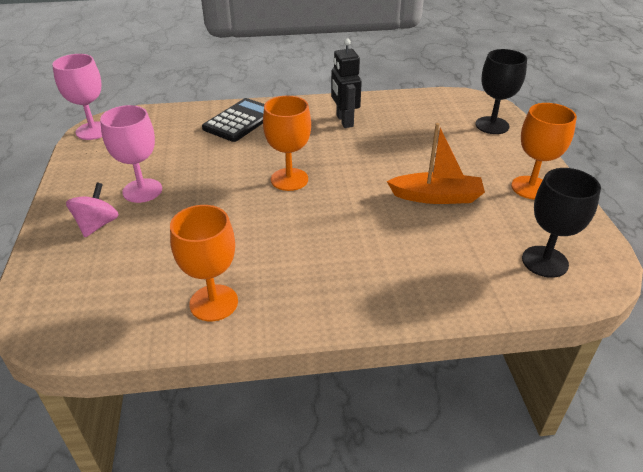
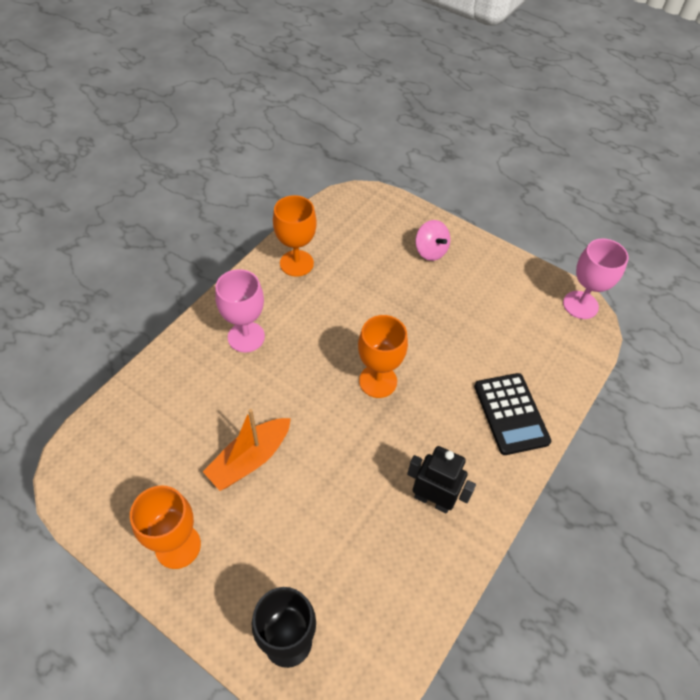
camera: 130 degrees right, 15 degrees up
(142, 190) = (451, 290): pink goblet -> pink goblet (246, 337)
(545, 261) = (118, 453): black goblet -> none

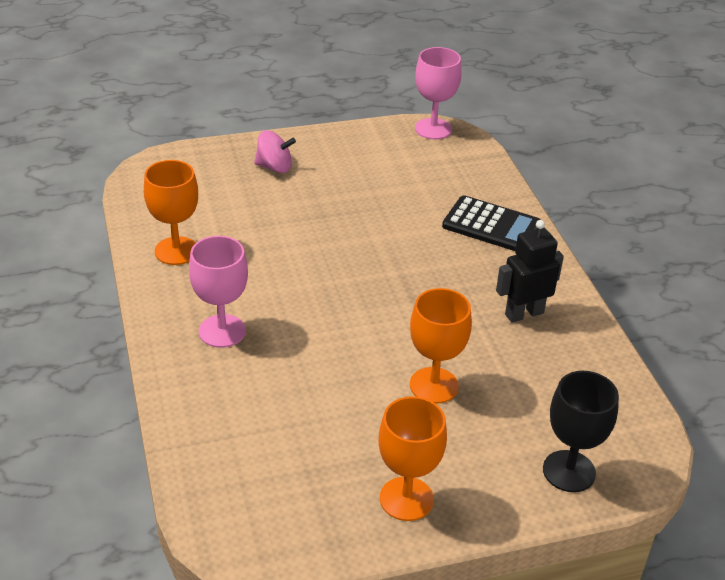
camera: 50 degrees left, 15 degrees down
(249, 459) = (365, 401): orange boat -> none
(378, 381) = (374, 277): orange goblet -> orange goblet (434, 385)

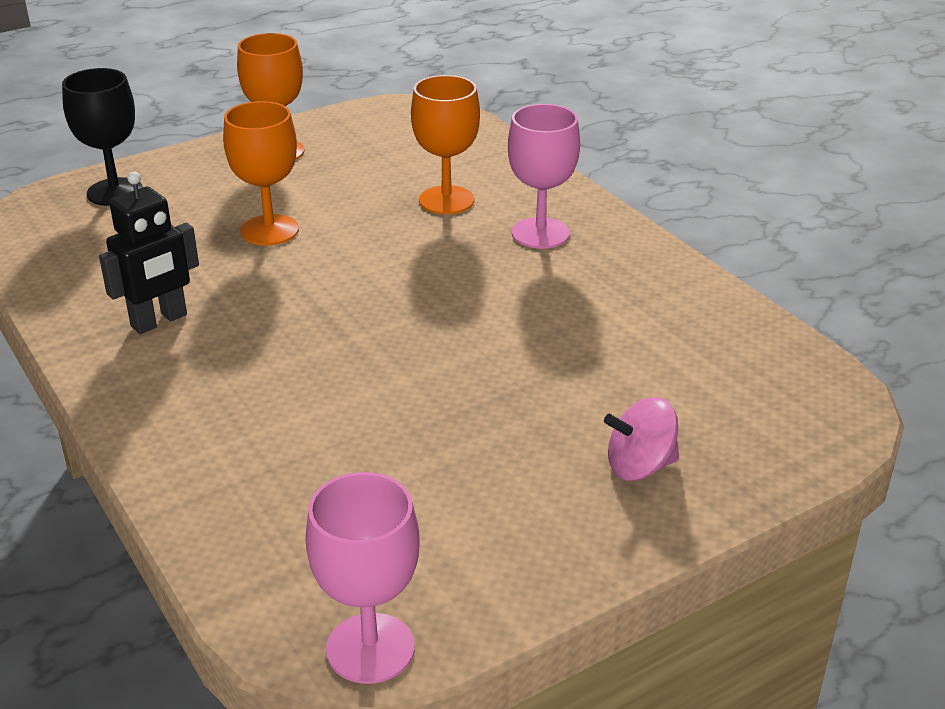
camera: 165 degrees right, 5 degrees down
(176, 251) = (673, 303): orange goblet -> orange goblet (446, 200)
(491, 225) = (214, 440): black calculator -> none

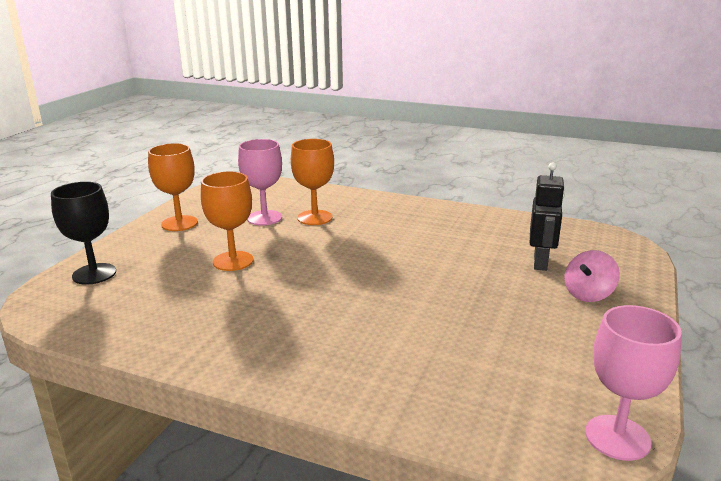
camera: 35 degrees left, 10 degrees down
(159, 321) = (231, 329): black robot -> black robot (541, 262)
(540, 233) = (385, 217): pink goblet -> pink goblet (264, 218)

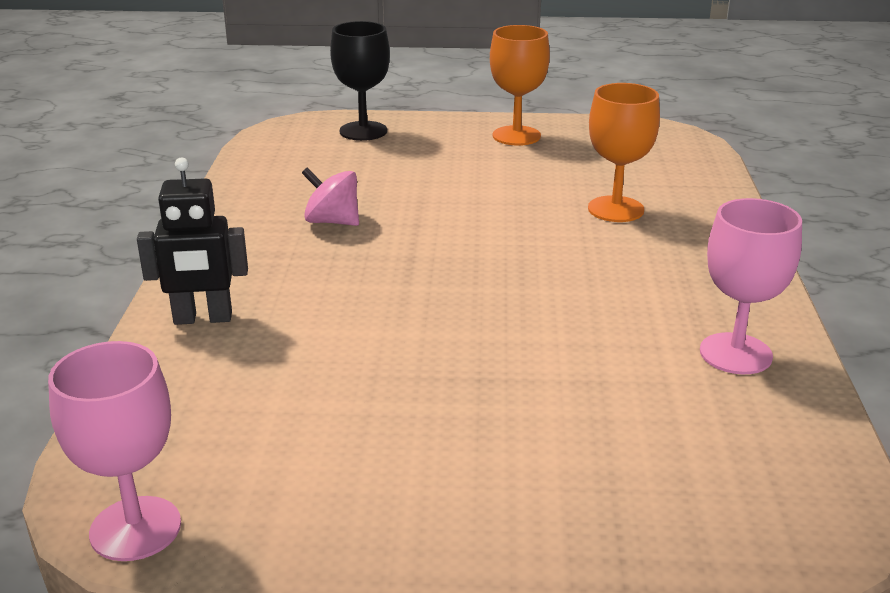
camera: 70 degrees right, 5 degrees up
(233, 261) = (442, 189): orange goblet -> none
(264, 218) = (581, 178): pink goblet -> pink goblet (735, 354)
(541, 262) = (627, 430): black robot -> black robot (203, 319)
(588, 294) = (538, 491): pink spinning top -> pink spinning top (332, 221)

